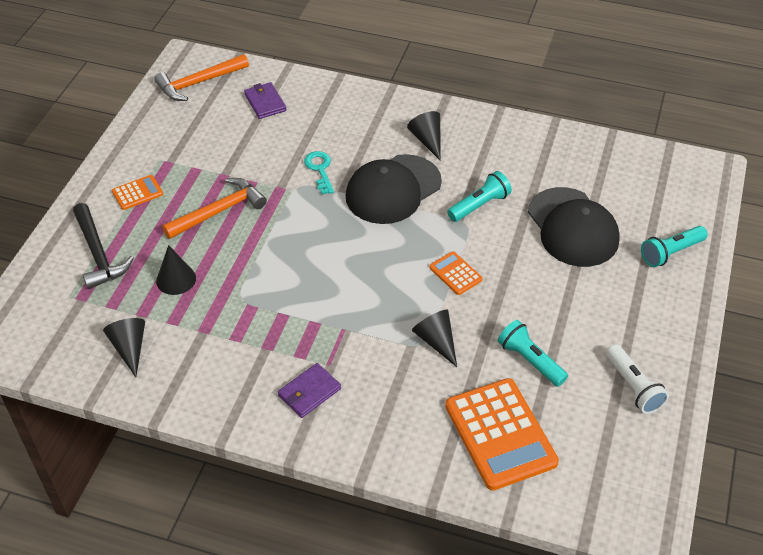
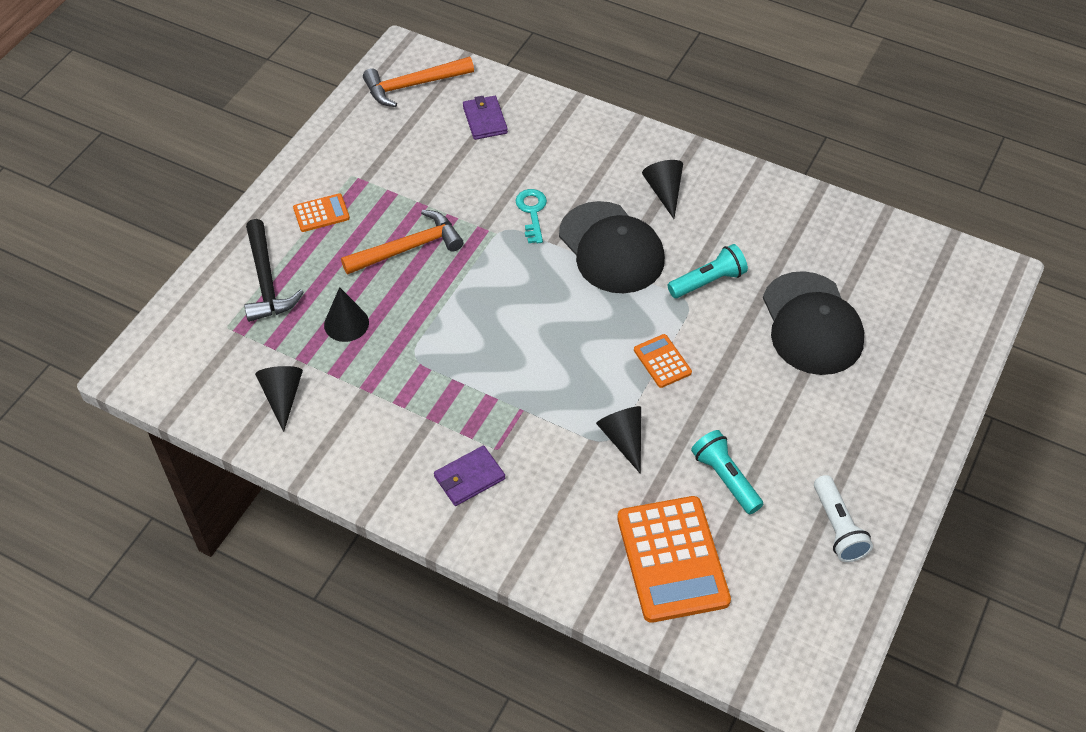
camera: 10 degrees right, 5 degrees up
(393, 189) = (611, 248): black cap -> black cap turned 90 degrees counterclockwise
(670, 253) = (921, 371): turquoise flashlight -> none

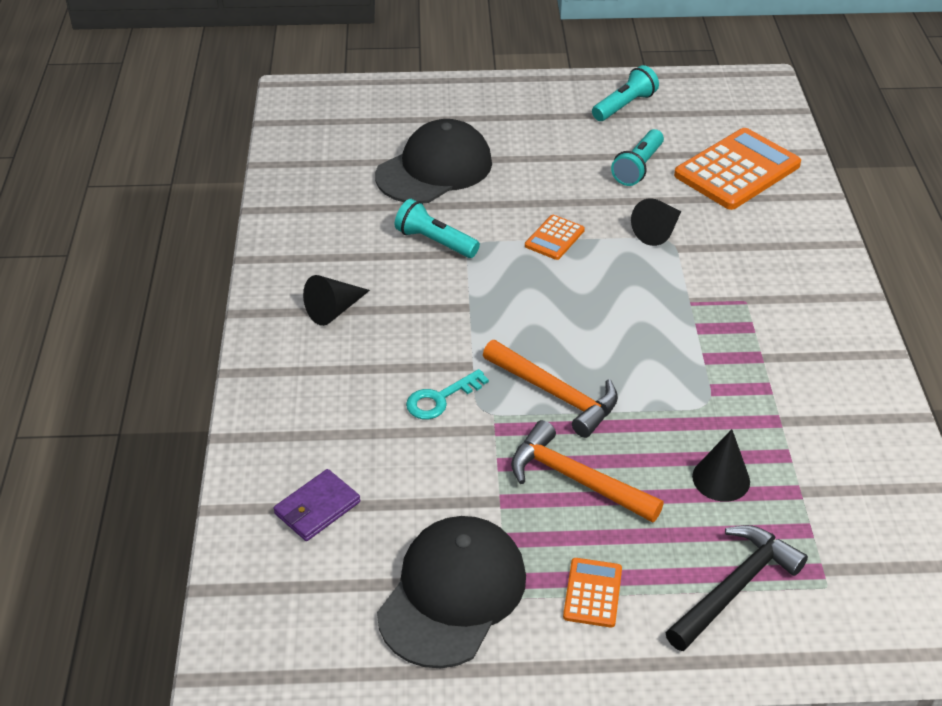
camera: 120 degrees left, 10 degrees down
(282, 397) = (855, 481): black cone -> none
(321, 213) = (592, 593): orange calculator -> orange calculator turned 60 degrees clockwise
(413, 85) = (296, 619): orange hammer -> orange hammer (556, 394)
(469, 478) = (791, 305): purple wallet -> none
(611, 248) = (444, 319): black cap -> black cap (452, 594)
(838, 527) = (624, 105): white flashlight -> turquoise flashlight

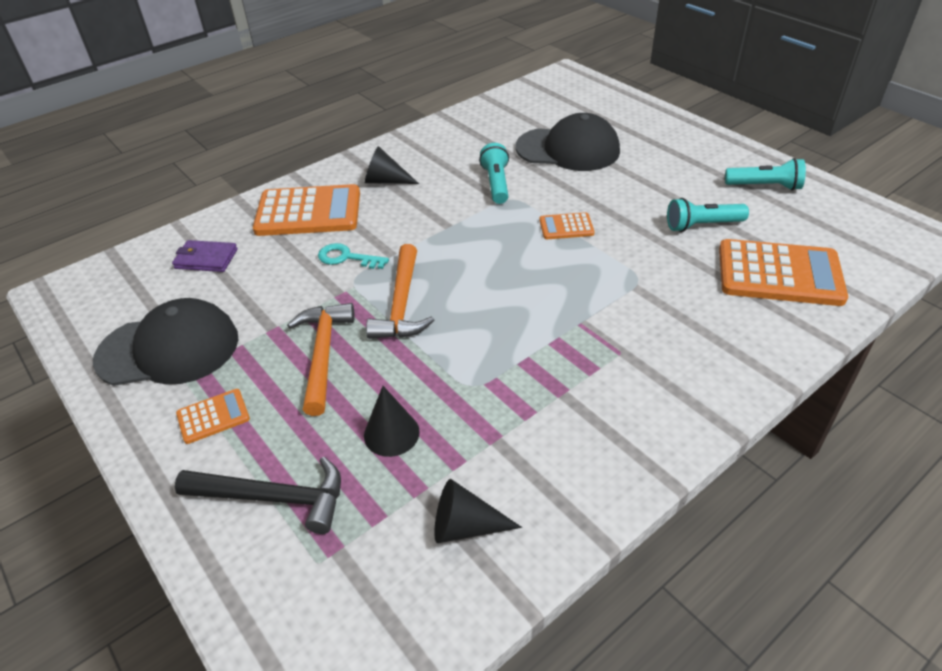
camera: 55 degrees right, 0 degrees up
(322, 391) = (308, 212): none -> orange calculator
(658, 231) = (641, 269): black cone -> black cone (466, 526)

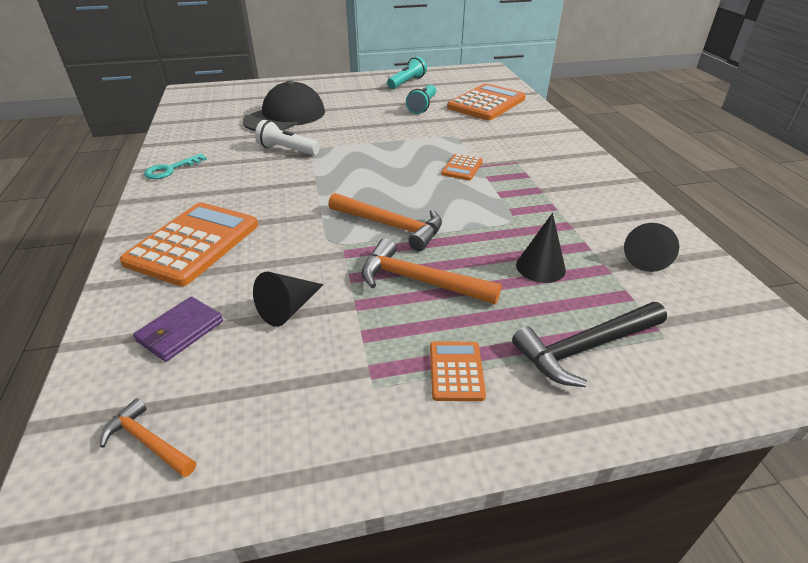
camera: 65 degrees left, 5 degrees down
(108, 297) = (148, 442): none -> orange hammer
(169, 349) = (317, 391): black cap -> none
(274, 498) = (585, 348): black hammer -> black hammer turned 150 degrees counterclockwise
(346, 258) = (296, 238): turquoise key -> turquoise key (170, 169)
(386, 181) = (208, 192): black cone -> black cone (289, 308)
(496, 183) = (287, 150): turquoise flashlight -> white flashlight
(566, 227) = (373, 142): orange calculator -> orange calculator (462, 168)

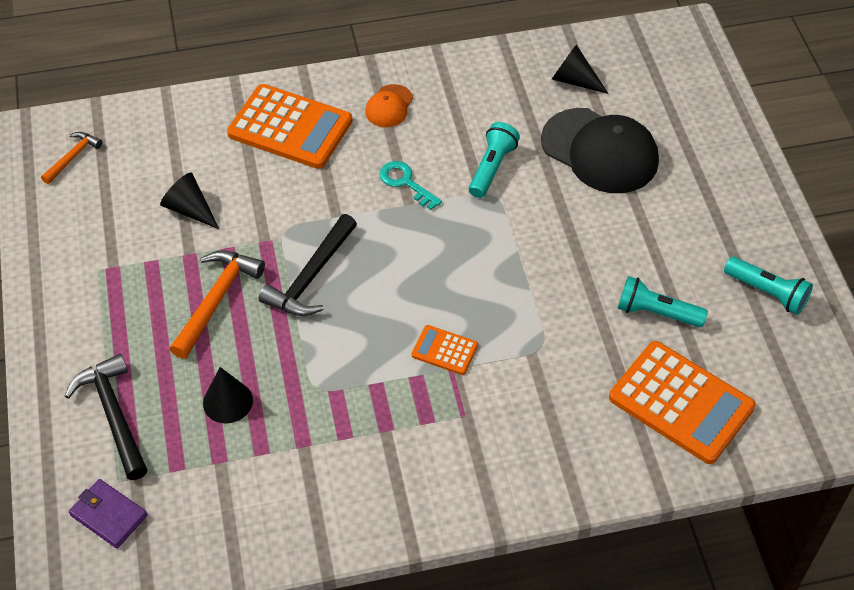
camera: 90 degrees right, 15 degrees up
(170, 169) = (438, 74): turquoise key -> turquoise key (405, 183)
(180, 331) = (172, 147): purple wallet -> purple wallet (108, 515)
(195, 191) = (389, 106): none -> orange cap
(287, 150) = (492, 168): white flashlight -> turquoise flashlight
(391, 226) = (311, 277): orange hammer -> black hammer
(456, 371) = (103, 321): orange calculator -> none
(646, 257) = (235, 505): black cone -> black cone (574, 80)

